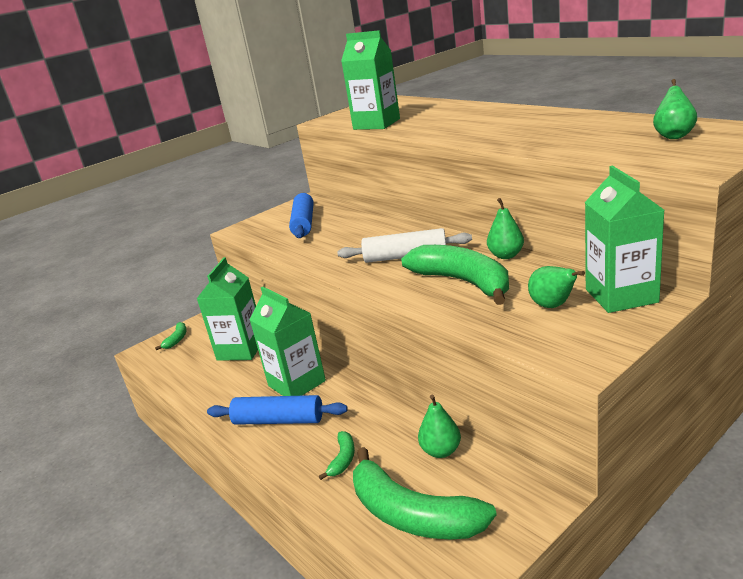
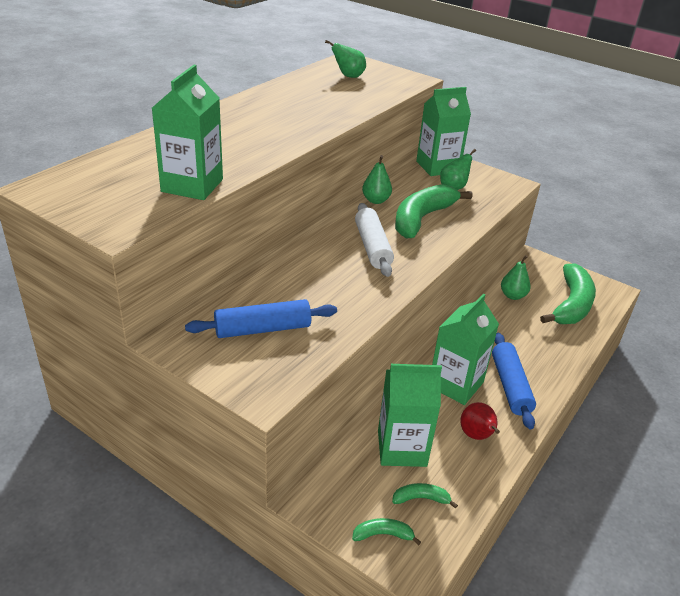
camera: 110 degrees left, 10 degrees up
(230, 389) = (477, 436): none -> red pear
(343, 459) = (539, 340): green banana -> green banana (421, 499)

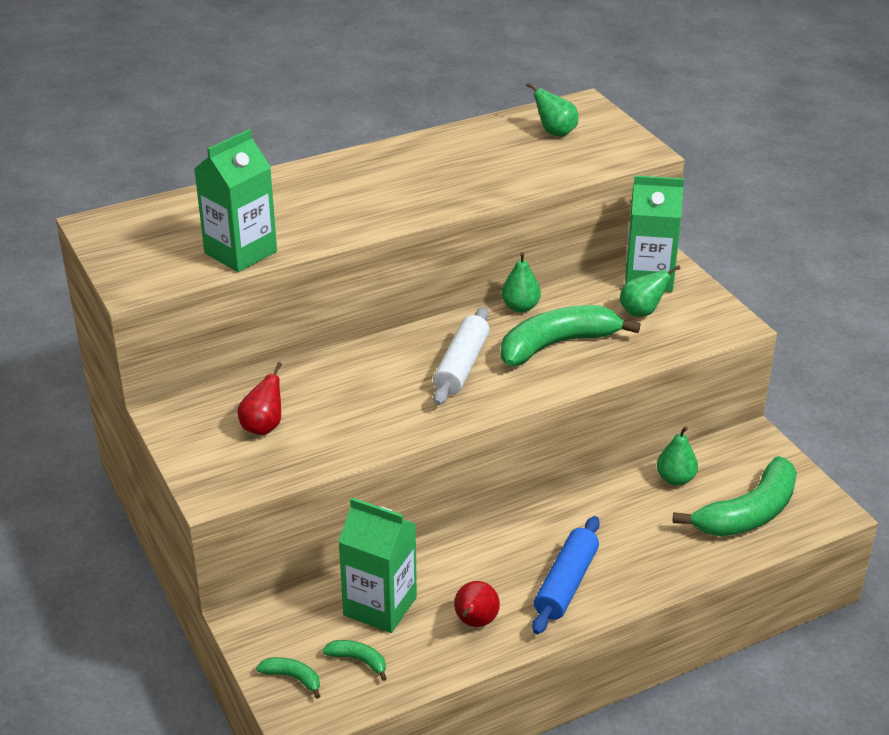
camera: 30 degrees right, 0 degrees up
(262, 329) = (263, 426): blue rolling pin -> red pear
(455, 384) = (500, 561): green carton -> none

